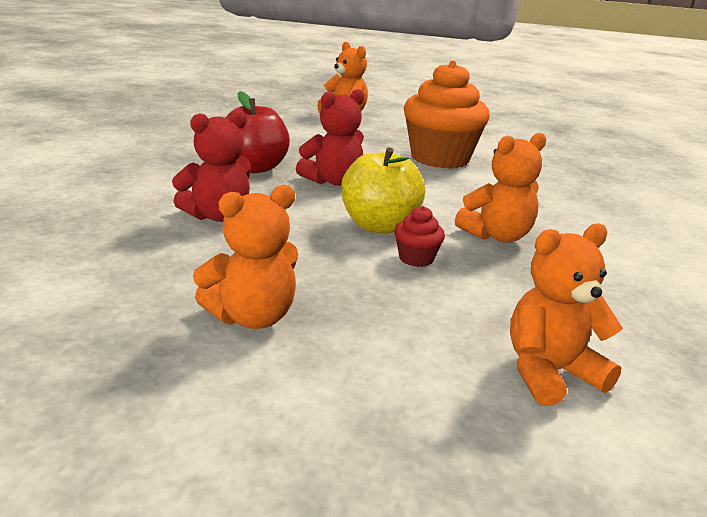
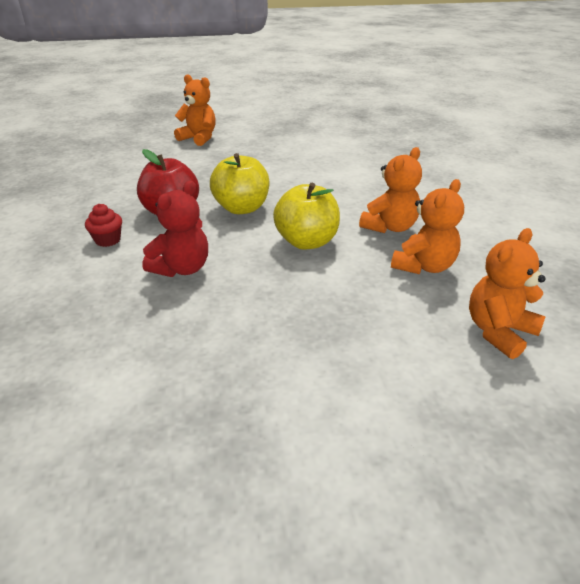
camera: 20 degrees left, 10 degrees up
(252, 317) = (284, 355): orange teddy bear -> orange teddy bear (424, 266)
(333, 181) = (241, 208): red teddy bear -> yellow apple
(416, 259) = (353, 264): red cupcake -> red cupcake (108, 240)
(440, 158) = (301, 164): orange cupcake -> none

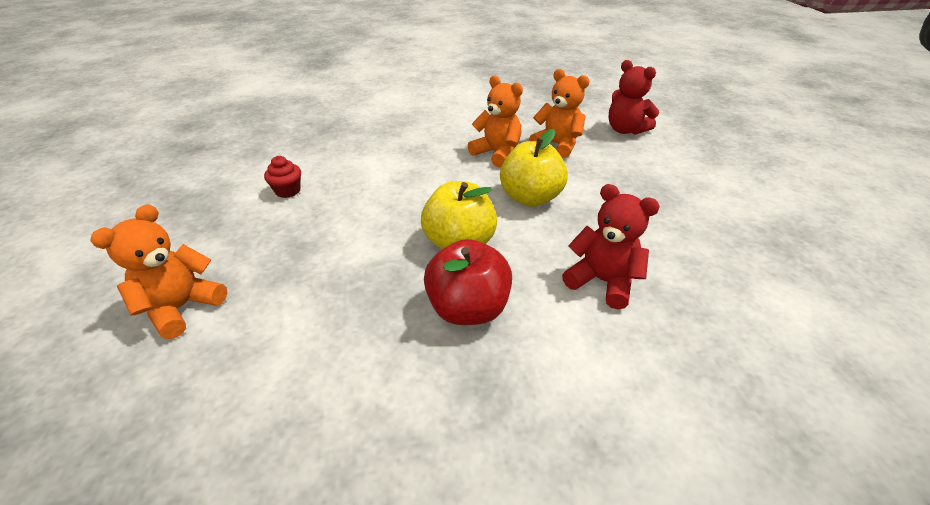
camera: 90 degrees left, 5 degrees up
(108, 240) = (555, 368): red cupcake -> red cupcake (288, 191)
(498, 332) = (625, 130): orange teddy bear -> red teddy bear

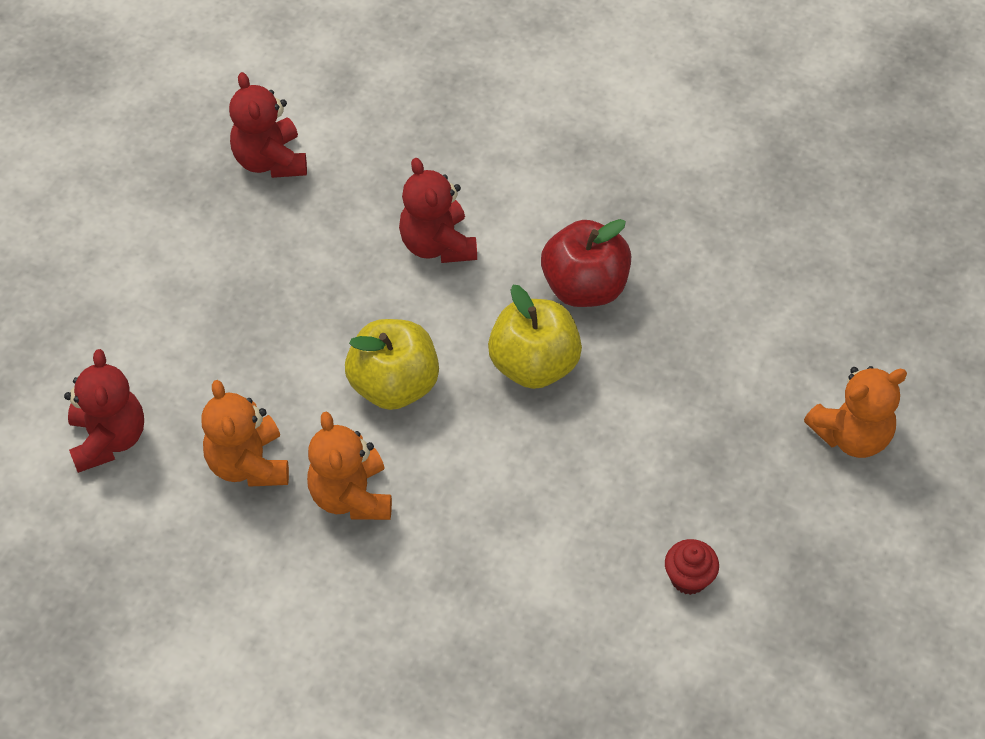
camera: 145 degrees left, 15 degrees up
(781, 275) = (270, 160): none -> red teddy bear

